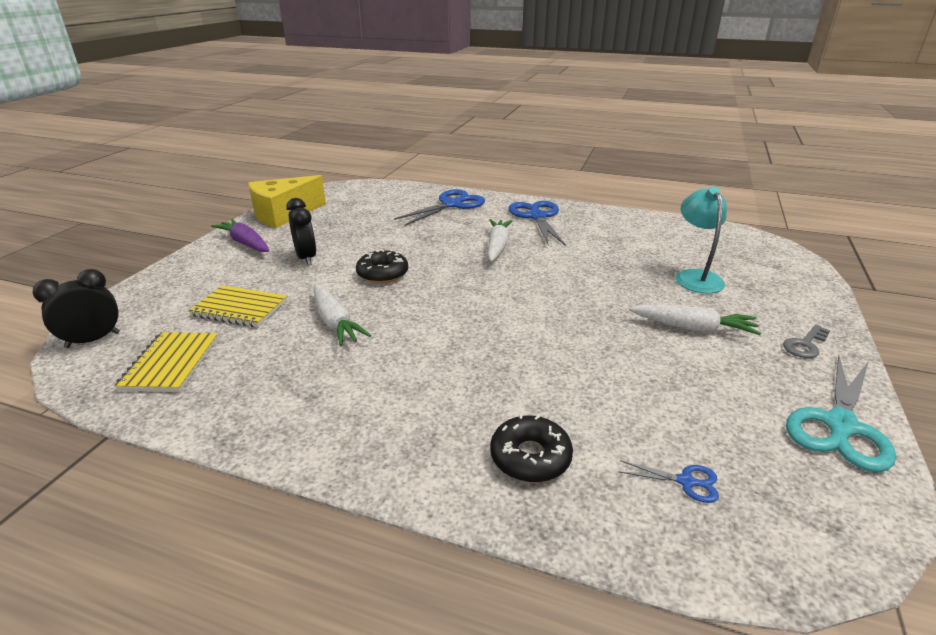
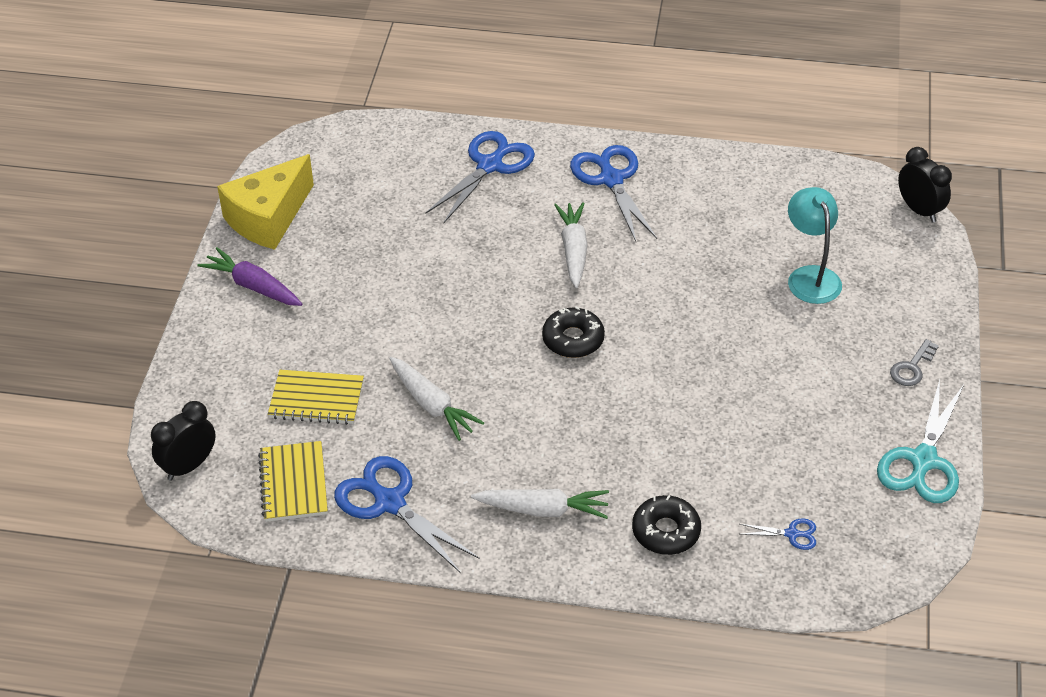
camera: 10 degrees left, 15 degrees up
(248, 390) = (390, 502): none -> blue scissors
(306, 258) = (346, 304): black clock -> black clock (919, 210)
(382, 274) = (451, 320): black donut -> black donut (573, 339)
(693, 328) = (804, 360): white carrot -> white carrot (543, 510)

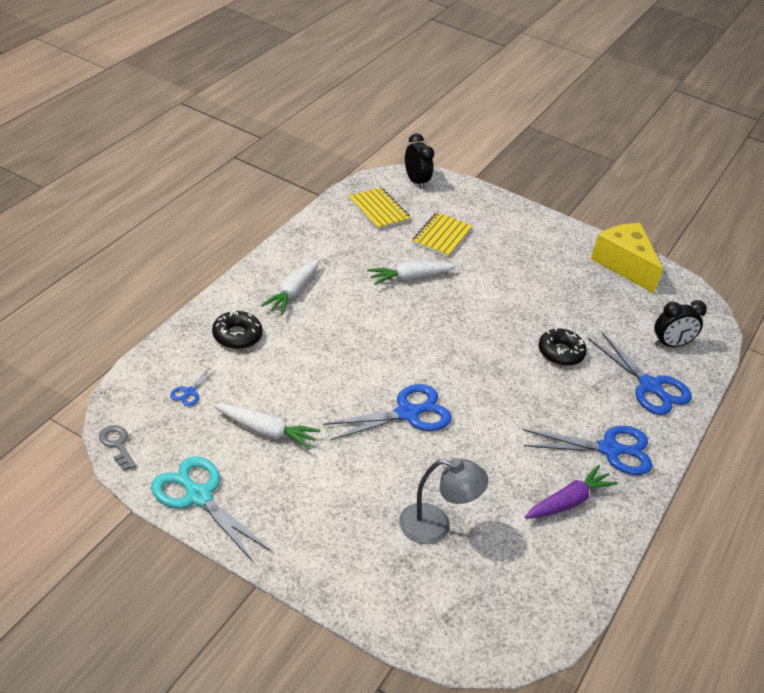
camera: 105 degrees right, 5 degrees down
(253, 286) = (557, 241): purple carrot -> purple carrot (568, 501)
(293, 483) = (379, 210): yellow notebook -> yellow notebook turned 45 degrees clockwise
(390, 502) = (340, 238): blue scissors -> blue scissors (407, 413)
(573, 250) = (530, 395): white carrot -> white carrot (266, 431)
(573, 339) = (435, 360): black donut -> black donut (560, 352)
(810, 276) = (436, 526): turquoise lamp -> grey lamp
(912, 367) = (295, 541): grey key -> grey key (117, 445)
(919, 210) = (488, 657): black clock -> black clock (670, 344)

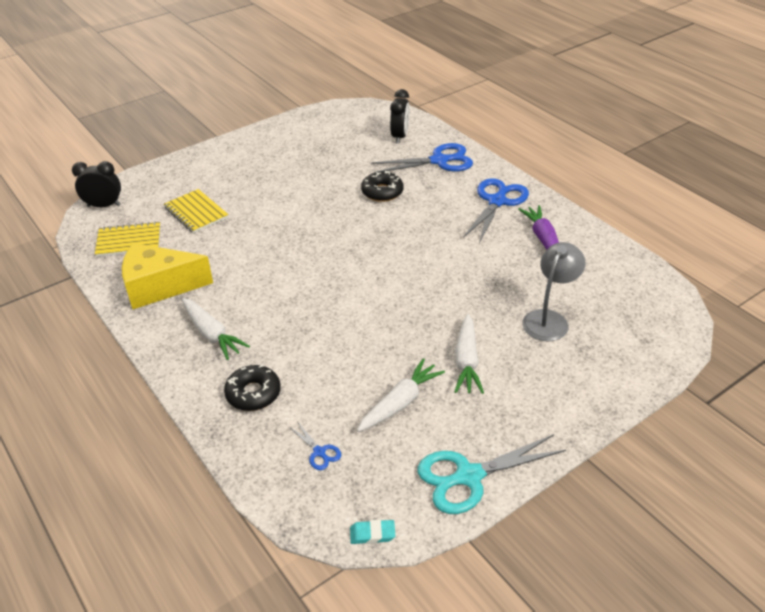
camera: 60 degrees left, 0 degrees up
(117, 445) = (372, 534): grey key -> turquoise eraser
(407, 413) = (415, 300): blue scissors -> none
(410, 278) = (240, 249): white carrot -> white carrot (466, 361)
(624, 265) = (298, 128): yellow cheese -> yellow cheese (159, 287)

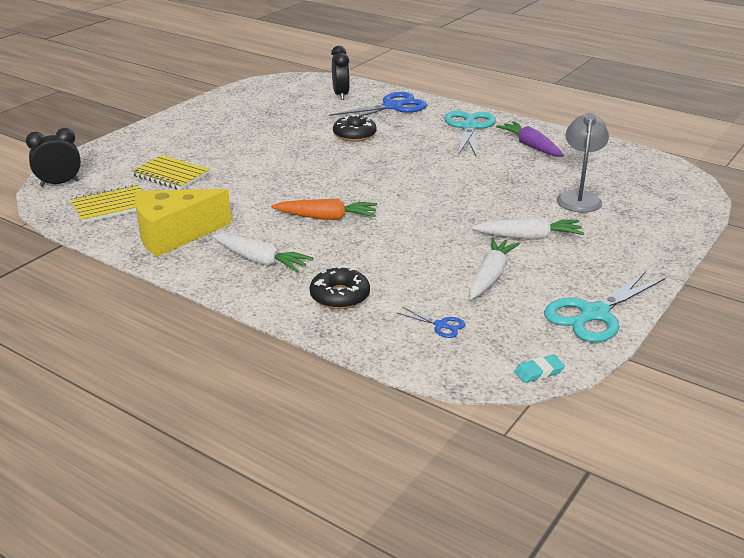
camera: 20 degrees left, 10 degrees down
(296, 294) = (326, 218): none -> orange carrot
(466, 361) = (528, 237): white carrot -> white carrot turned 75 degrees counterclockwise
(497, 201) = (469, 127): blue scissors -> turquoise scissors

